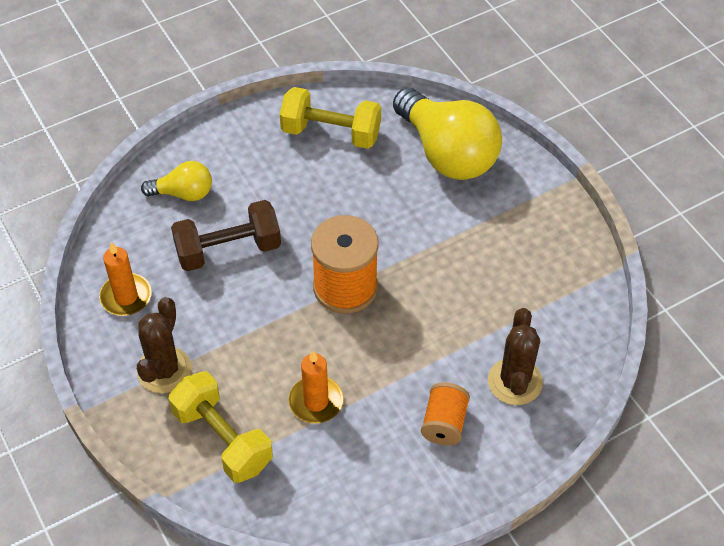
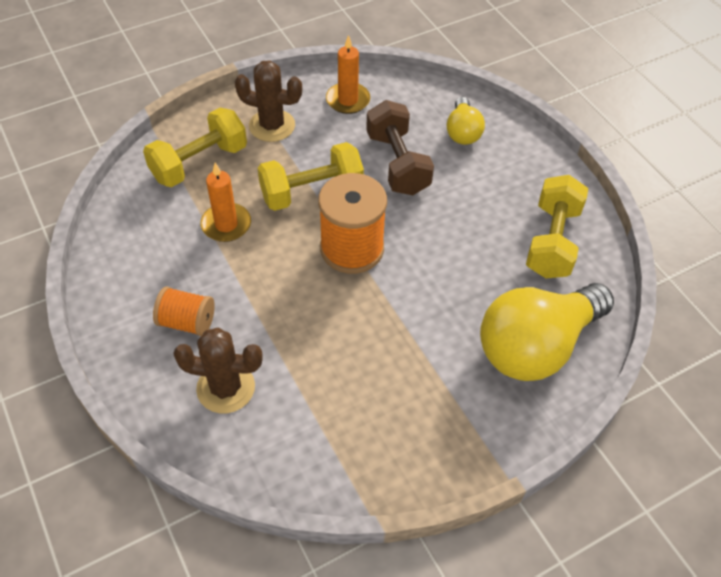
camera: 90 degrees right, 0 degrees up
(269, 325) = (311, 192): none -> yellow dumbbell

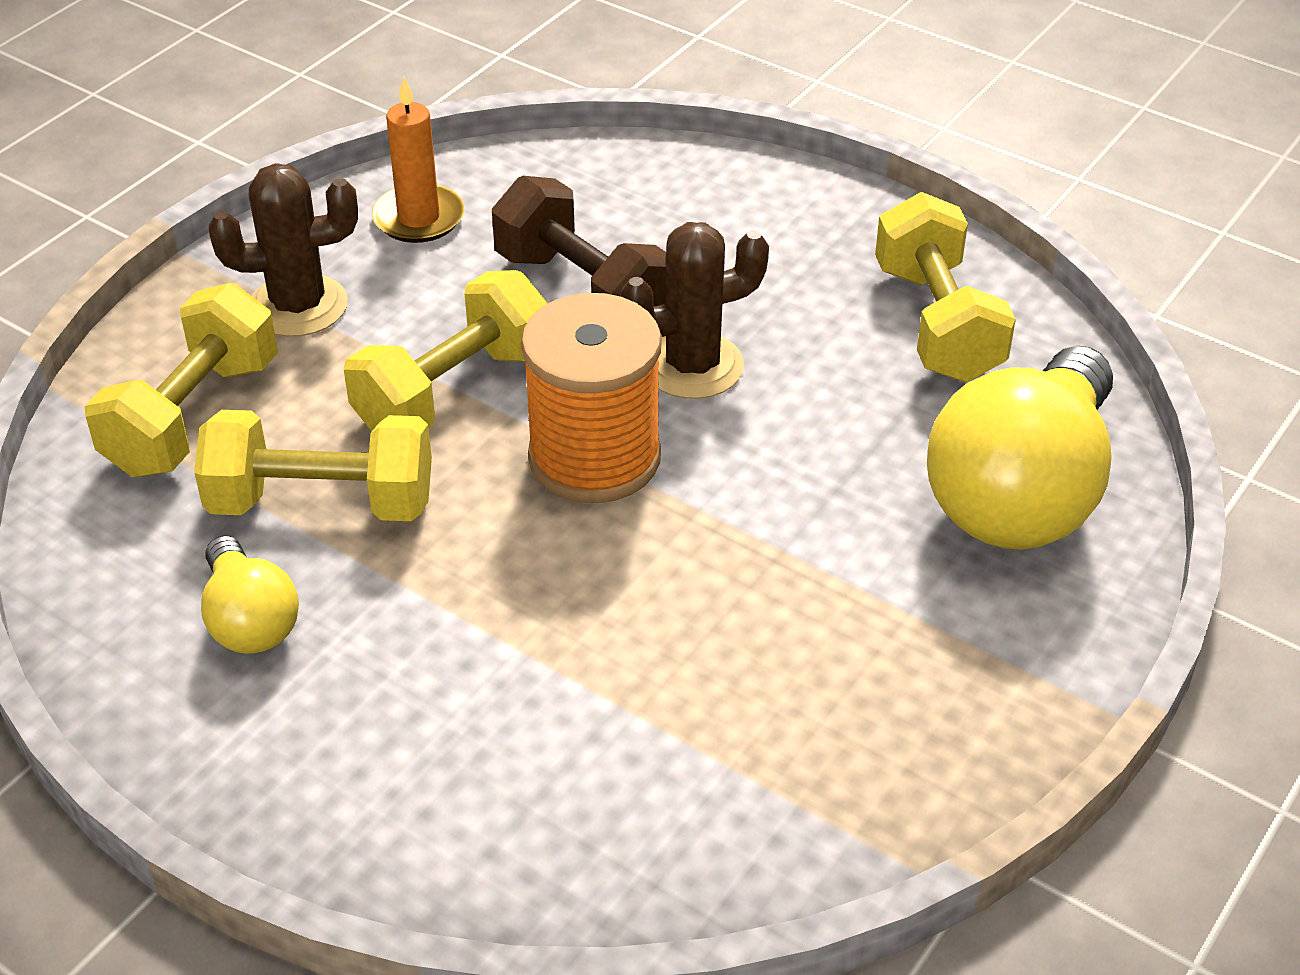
camera: 25 degrees left, 10 degrees down
(187, 322) = (358, 698): orange spool -> none
(226, 224) = (322, 503): orange candle -> yellow dumbbell
(226, 388) = (513, 779): brown cactus -> brown cactus (692, 366)
(462, 132) = (667, 204): yellow light bulb -> yellow light bulb (250, 620)

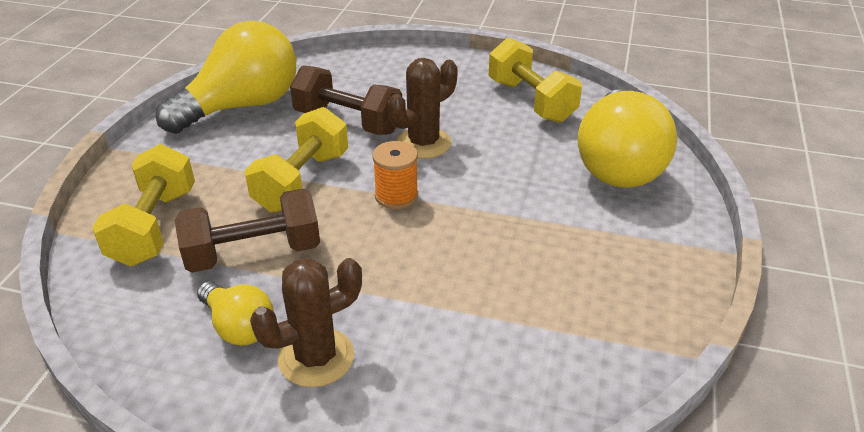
camera: 20 degrees left, 5 degrees down
(298, 306) = (193, 159): brown cactus -> brown cactus (316, 357)
(322, 503) = (253, 253): yellow dumbbell -> brown dumbbell
(418, 218) = (242, 106): orange candle -> yellow light bulb
(594, 458) = (396, 196): orange spool -> orange spool, size x0.58

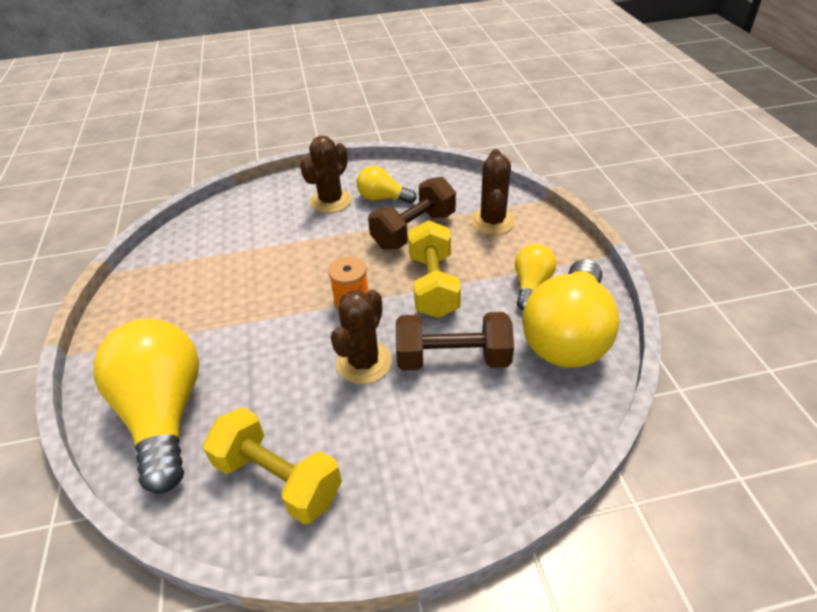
camera: 155 degrees right, 5 degrees up
(154, 226) = (492, 221): yellow dumbbell -> brown cactus
(215, 148) = (531, 285): none -> yellow light bulb

